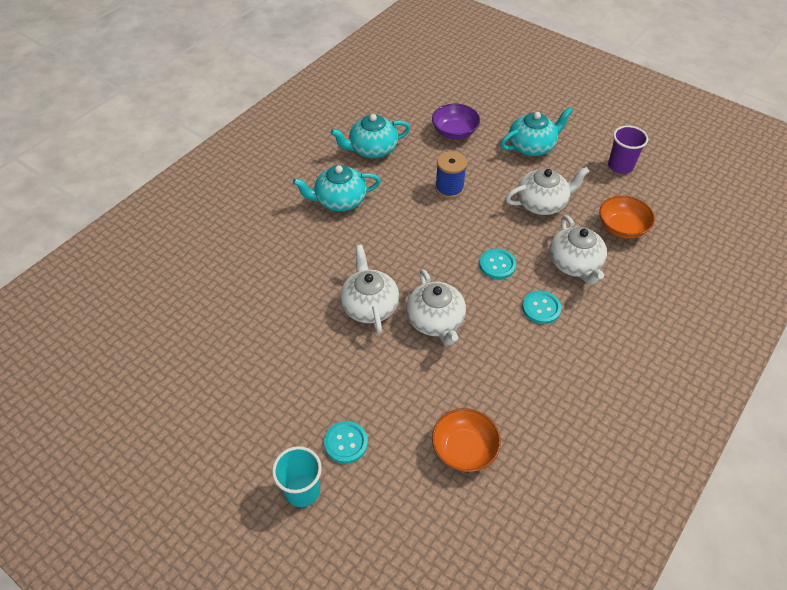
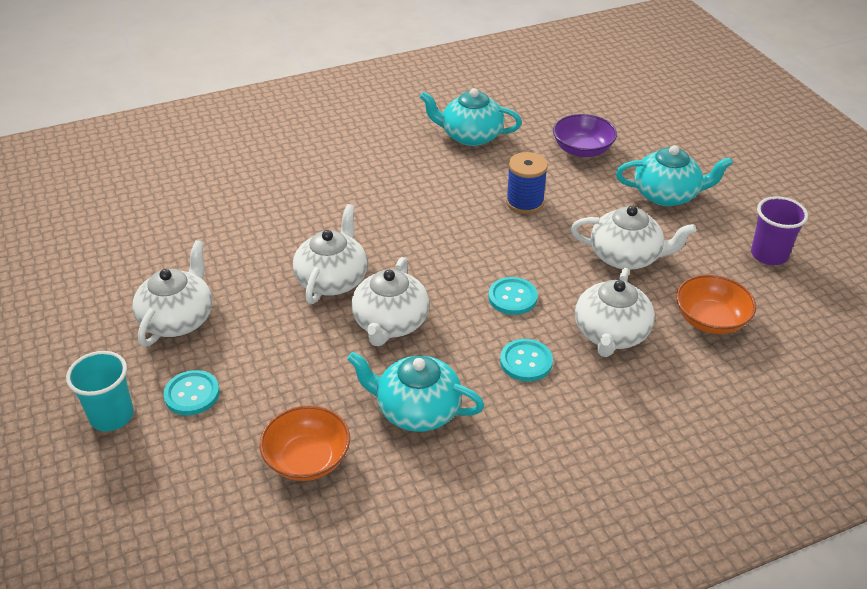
camera: 30 degrees right, 10 degrees down
(285, 389) = (178, 319): none -> white teapot
(339, 200) = (390, 171): turquoise teapot -> turquoise teapot (416, 410)

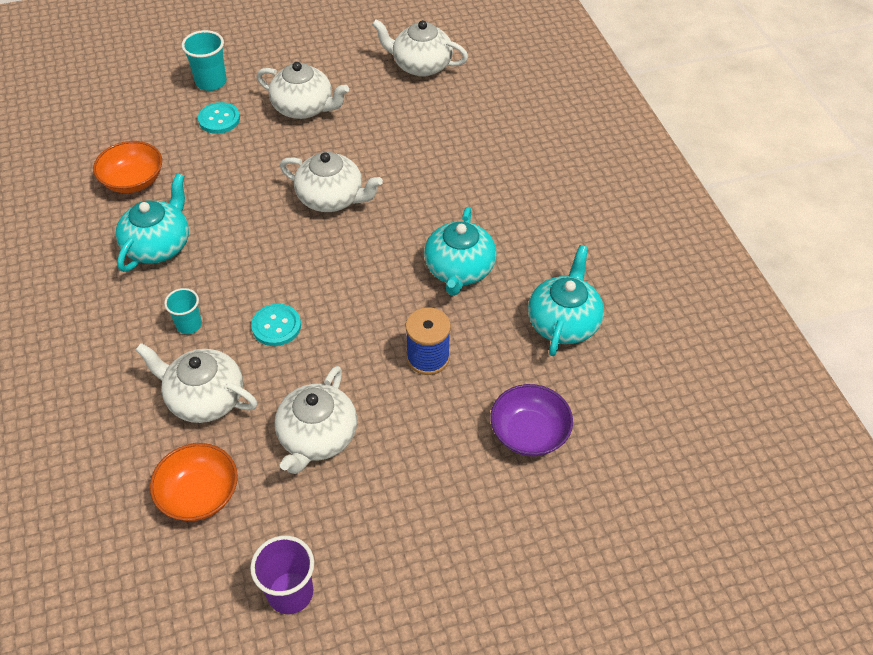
camera: 95 degrees right, 10 degrees up
(390, 323) = (265, 234): white teapot -> white teapot (420, 65)
(526, 361) = (189, 325): turquoise button -> turquoise cup
(667, 195) = (424, 507): turquoise teapot -> turquoise teapot (459, 270)

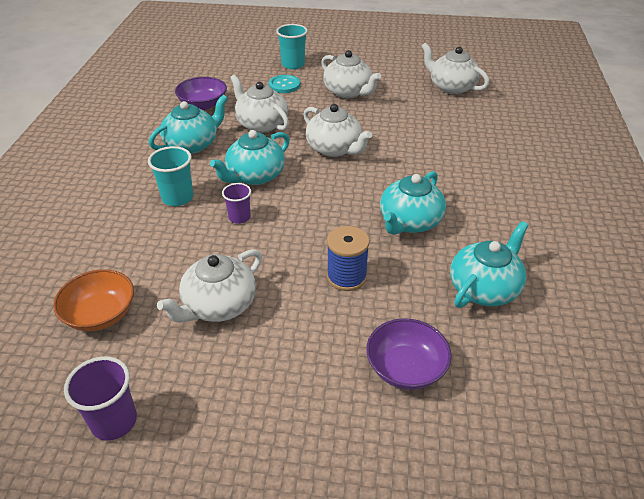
camera: 25 degrees right, 10 degrees down
(133, 181) = (203, 104): orange bowl -> purple bowl
(189, 325) = (177, 198): turquoise cup -> turquoise cup, size x1.50
(204, 398) = (153, 248): white teapot -> white teapot (261, 124)
(261, 266) = (255, 176): none -> turquoise teapot
(276, 326) = (239, 217): turquoise button -> purple cup

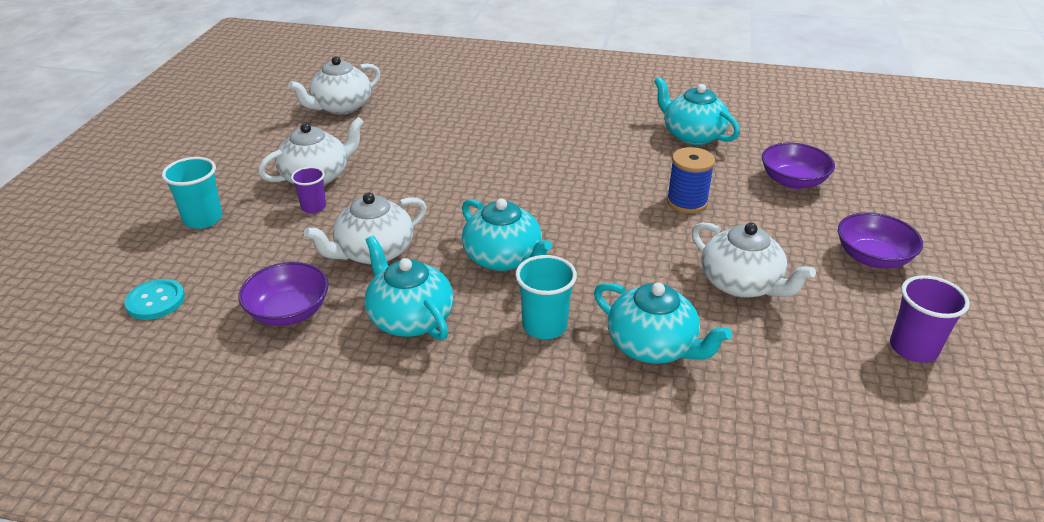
camera: 85 degrees left, 5 degrees down
(100, 314) = (775, 377): orange bowl -> none
(239, 217) = (590, 270): purple cup -> purple cup (313, 207)
(259, 418) = (872, 257): none -> purple bowl
(284, 85) = (267, 229): turquoise button -> turquoise button (155, 301)
(334, 148) = (455, 195): white teapot -> none
(409, 222) = (601, 160): turquoise teapot -> turquoise teapot (653, 346)

